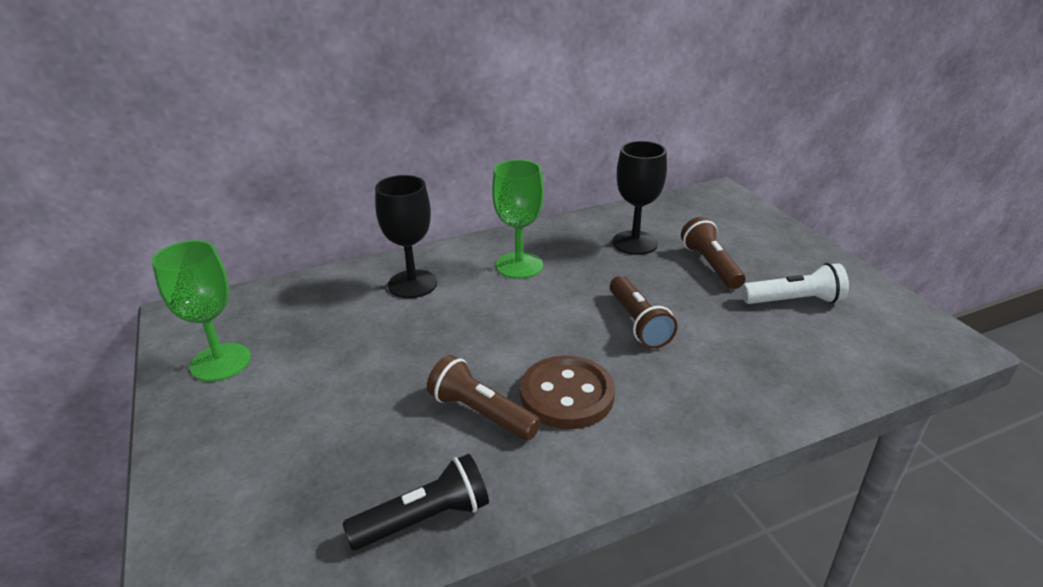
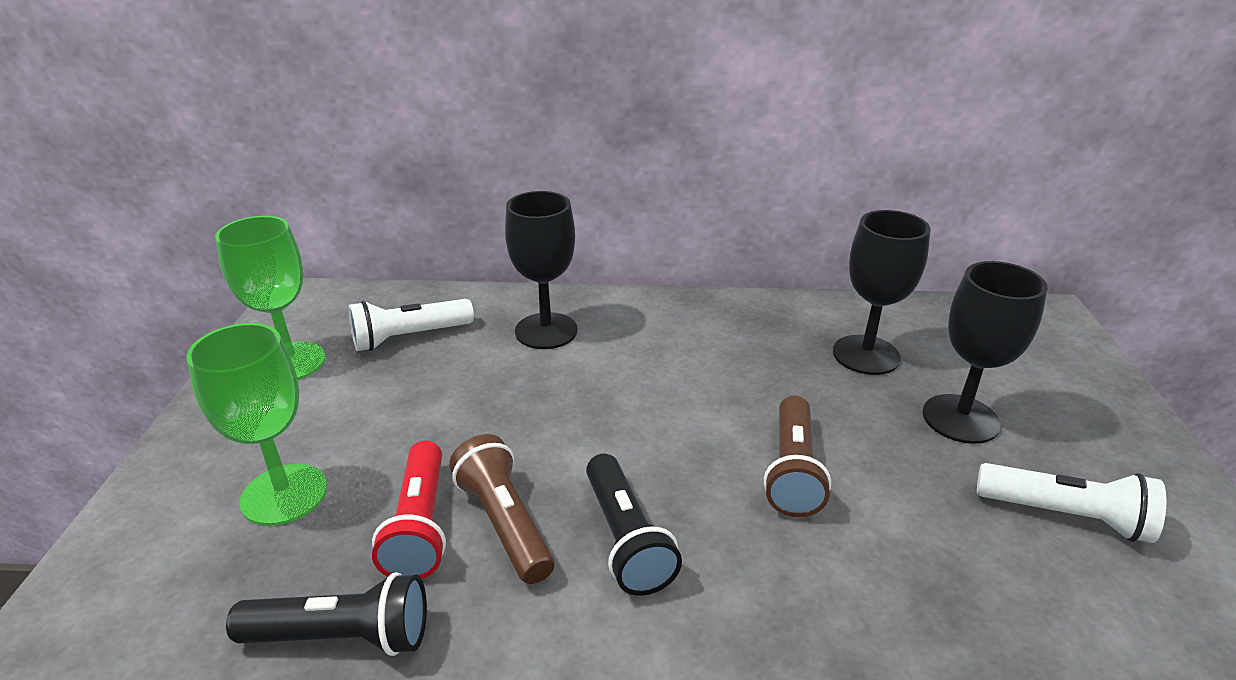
camera: 25 degrees right, 0 degrees up
(308, 317) = (409, 337): none -> white flashlight
(423, 435) = (419, 526): none -> red flashlight
(519, 265) = (688, 343): green goblet -> green goblet (284, 494)
(567, 395) = (625, 539): brown button -> black flashlight
(711, 265) = (960, 419): brown flashlight -> black goblet

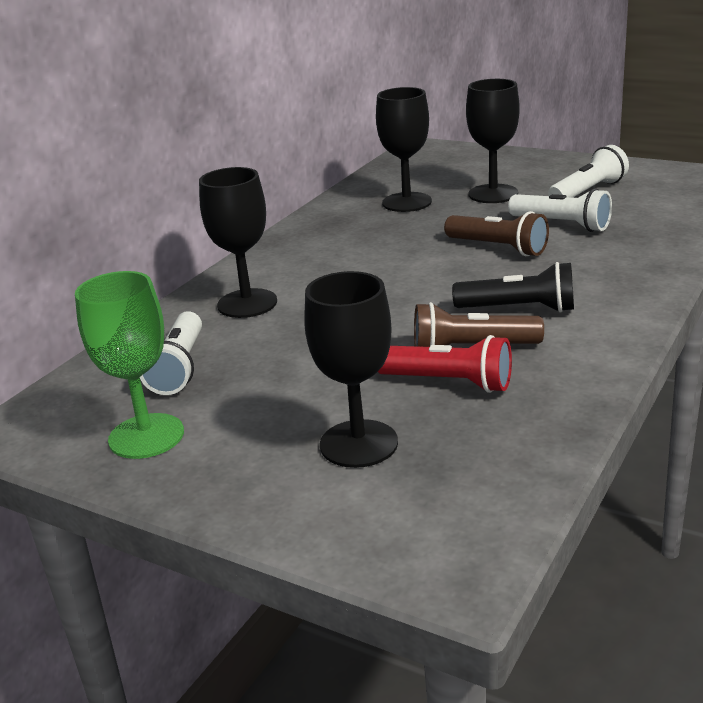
camera: 60 degrees left, 5 degrees down
(284, 494) = (358, 444): green goblet -> black goblet
(342, 637) = (541, 421): black flashlight -> none
(917, 515) = (562, 225): none -> white flashlight

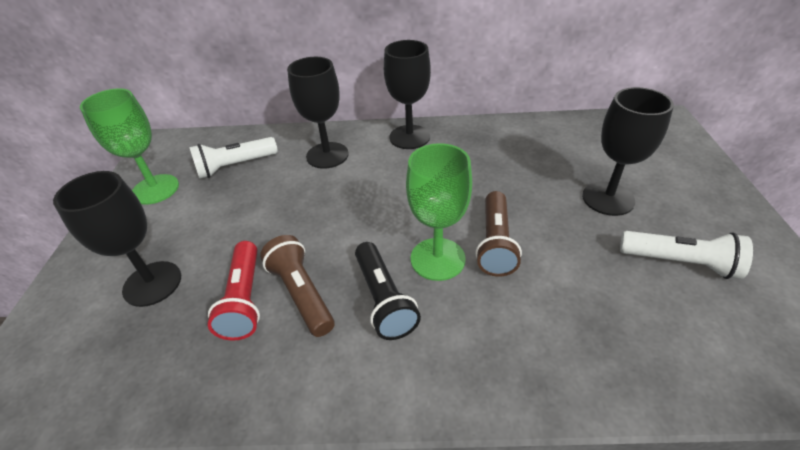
camera: 60 degrees right, 15 degrees up
(407, 202) = (543, 157): black goblet -> black goblet (409, 137)
(492, 275) = (437, 259): none -> green goblet
(562, 225) = (580, 269): white flashlight -> none

